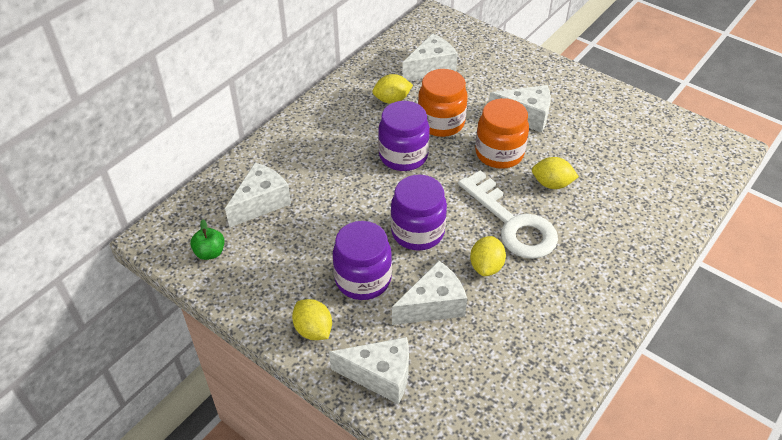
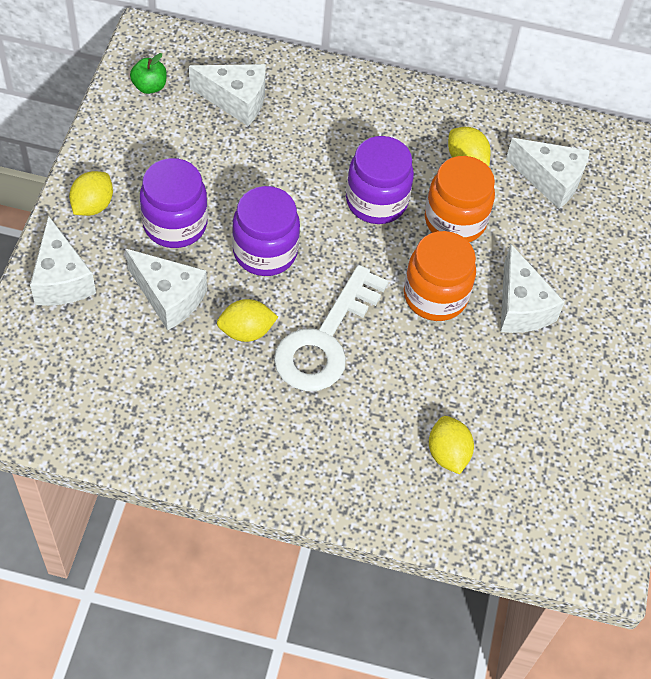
camera: 60 degrees right, 10 degrees up
(552, 184) = (412, 365): yellow lemon -> yellow lemon (448, 454)

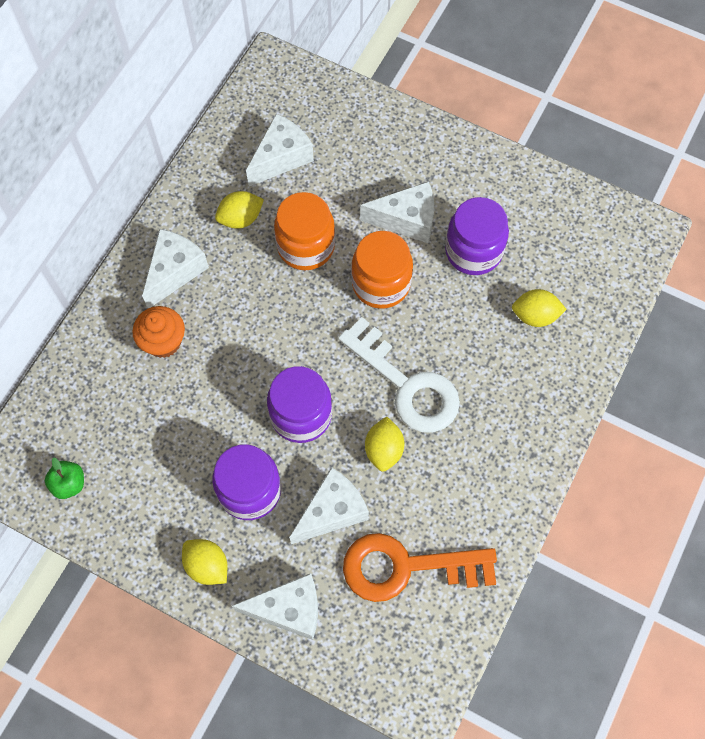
camera: 70 degrees left, 10 degrees up
(123, 373) = (406, 567): none -> orange key
(236, 100) = (112, 403): white cheese -> white cheese (175, 271)
(310, 125) = (163, 341): none -> orange cupcake
(376, 201) = (268, 305): purple jar -> purple jar (473, 251)

